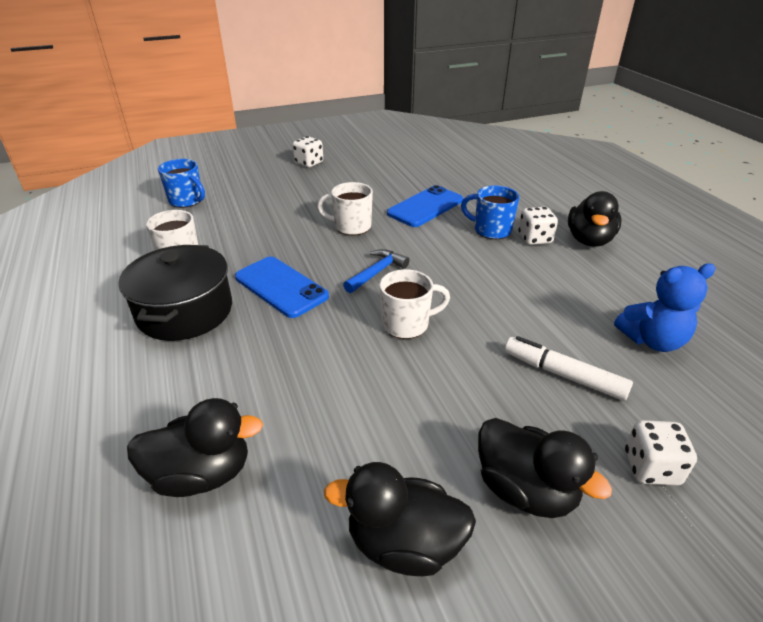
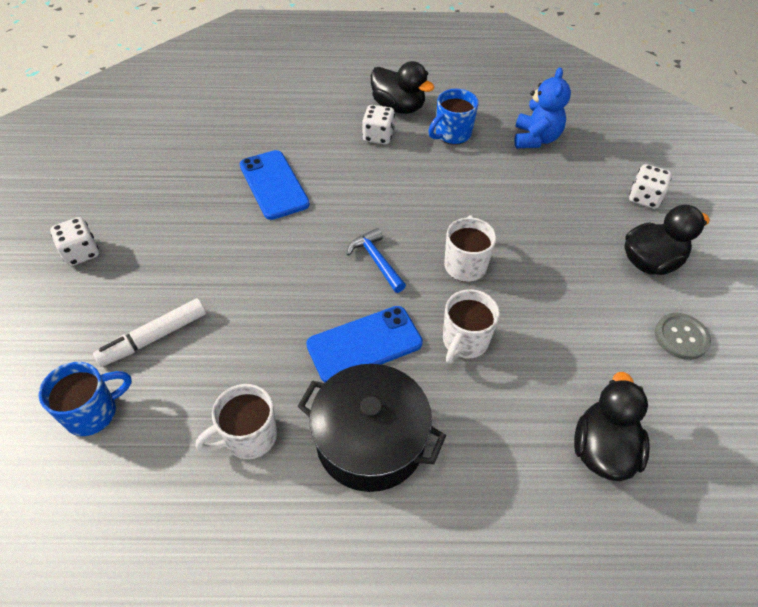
camera: 70 degrees left, 15 degrees up
(351, 227) = (277, 256): white mug -> white mug (464, 341)
(404, 543) = (681, 337): black duck -> grey button
(491, 230) = (347, 157): blue mug -> blue mug (452, 134)
(563, 375) = (555, 198): white marker -> white marker (154, 337)

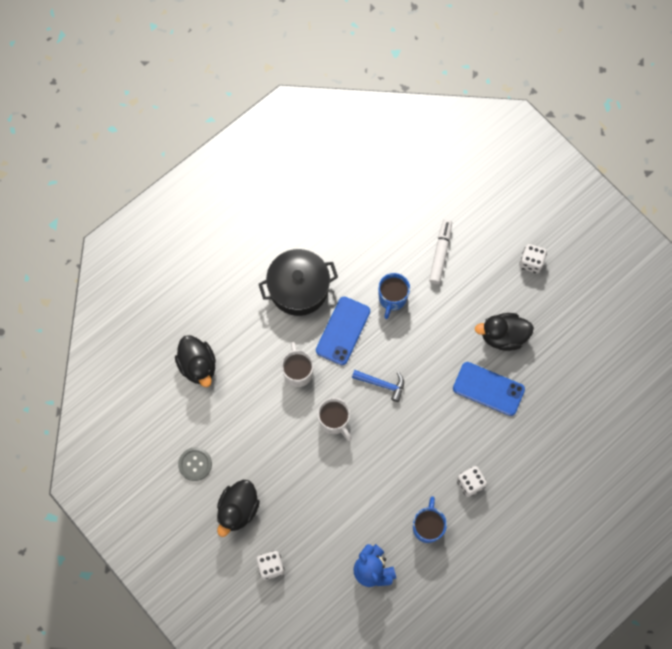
camera: 140 degrees right, 20 degrees up
(93, 412) = (424, 204): blue mug -> blue mug (392, 298)
(249, 437) = (350, 248): white mug -> none
(398, 107) = (484, 524): black duck -> black duck (503, 336)

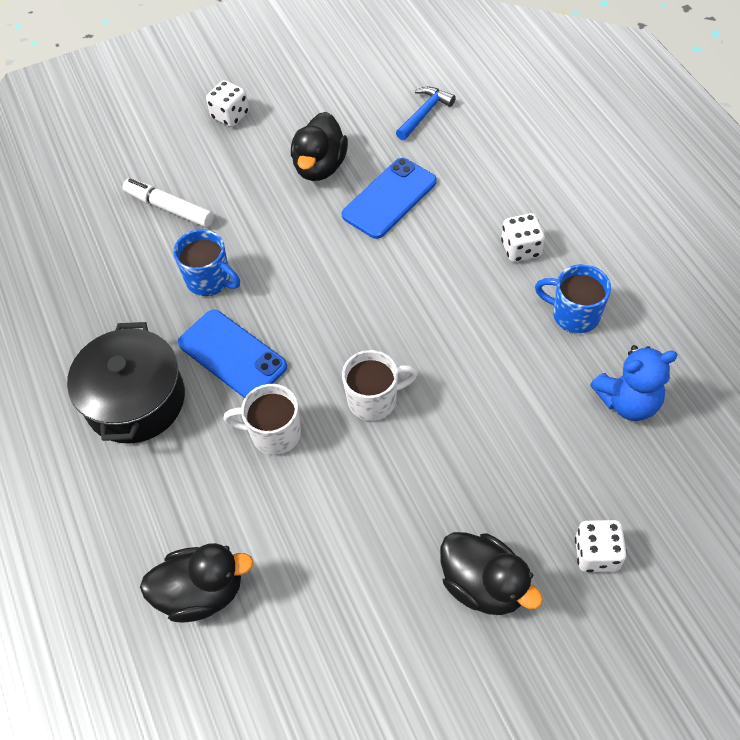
camera: 70 degrees left, 15 degrees down
(195, 464) = (381, 641): grey button -> none
(382, 384) = (337, 322): blue hammer -> blue hammer (424, 113)

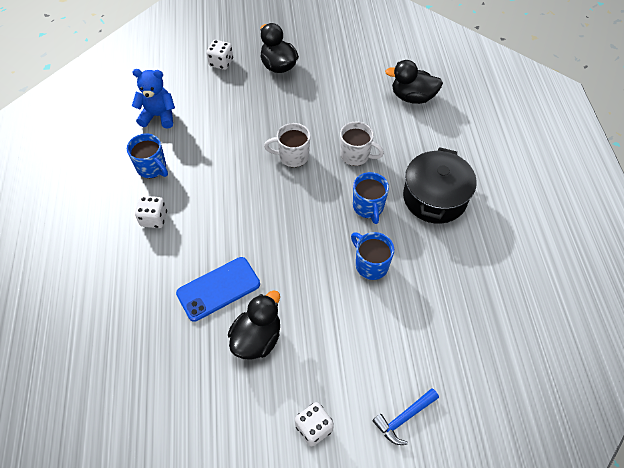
camera: 165 degrees left, 0 degrees up
(169, 208) = (388, 339): white marker -> none
(232, 355) = (368, 207): blue phone -> blue mug
(424, 113) = (148, 364): blue hammer -> blue hammer (404, 418)

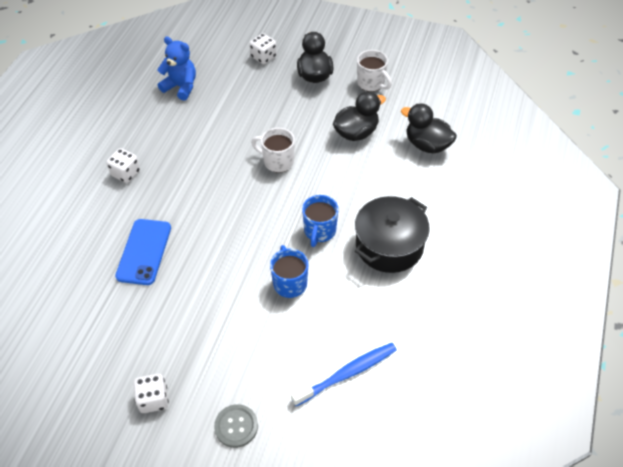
camera: 25 degrees right, 5 degrees down
(152, 168) = (149, 130): blue mug -> none
(218, 289) = (144, 252): blue phone -> blue phone turned 75 degrees counterclockwise
(257, 338) = (151, 306): black duck -> black duck (356, 133)
(356, 155) = (337, 181): white mug -> white mug (371, 83)
(404, 418) = (236, 426): blue hammer -> grey button
(468, 326) = (347, 373): none -> blue toothbrush

